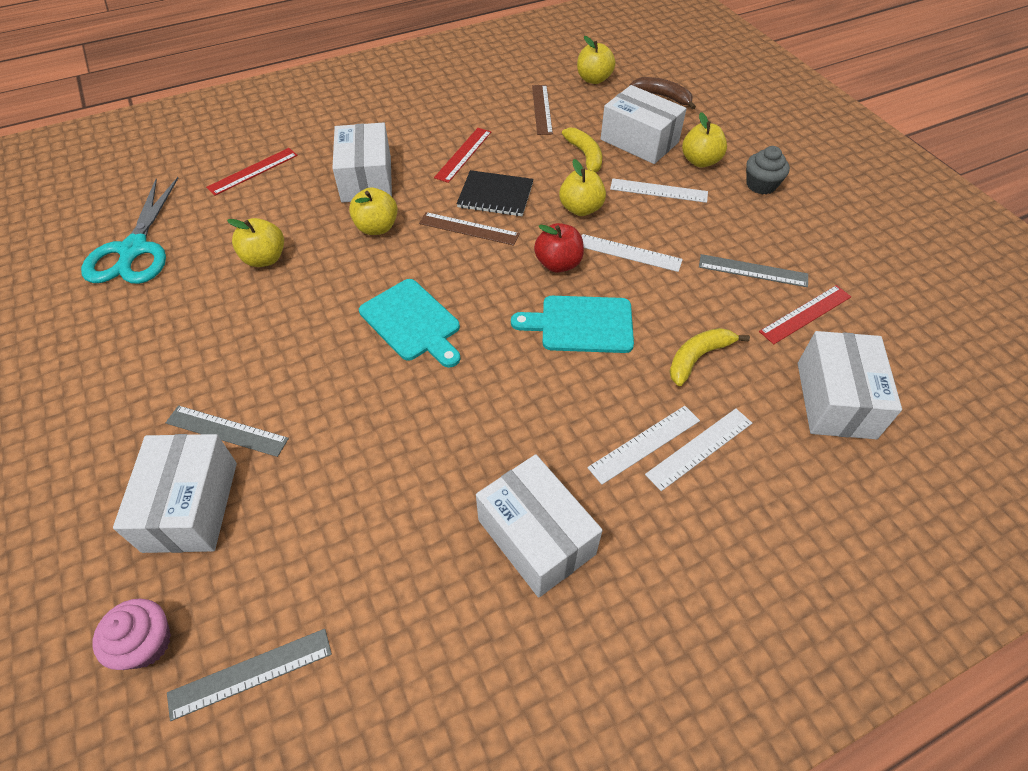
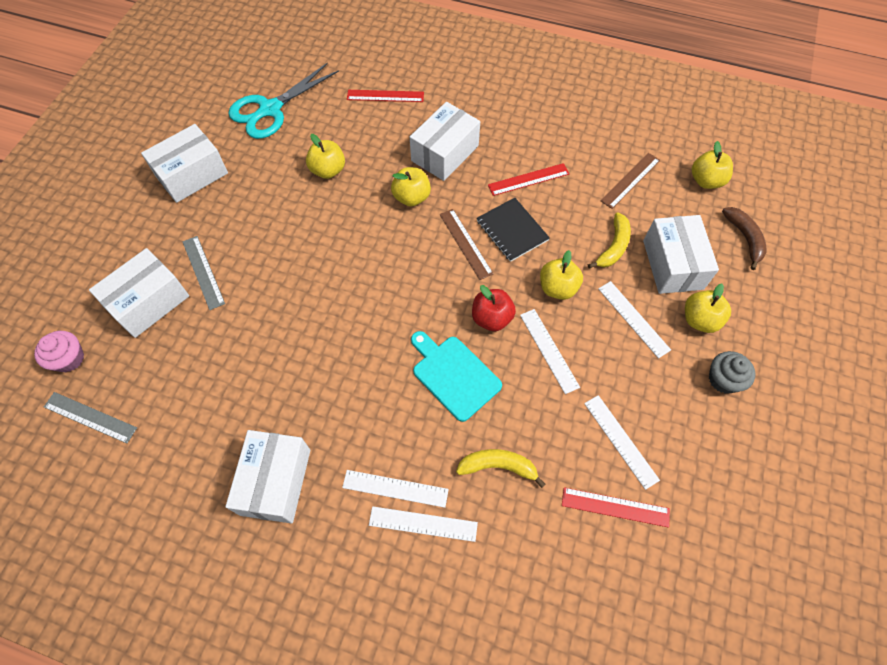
camera: 45 degrees right, 10 degrees up
(412, 322) = (359, 285): turquoise cutting board -> none
(753, 271) = (620, 441): grey ruler -> white ruler
(835, 400) = (551, 583): white box -> white box (192, 175)

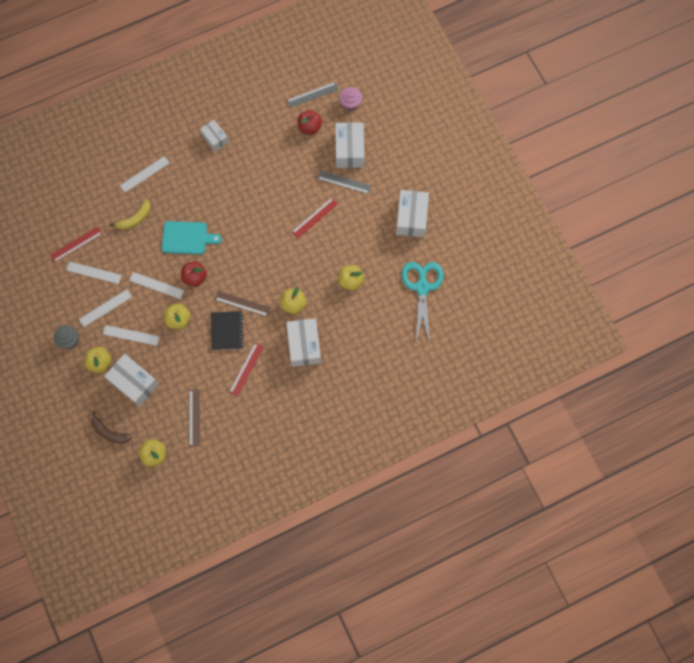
camera: 135 degrees right, 10 degrees up
(151, 375) = (309, 127): none -> red apple
(275, 481) = (215, 138): white box -> white box, size x0.61
(385, 96) = (374, 353): red ruler -> red ruler (314, 218)
(395, 488) = (167, 176): white ruler -> white ruler (105, 308)
(512, 230) = (227, 331): black notebook -> black notebook turned 75 degrees clockwise
(613, 247) = (170, 367): yellow banana -> none

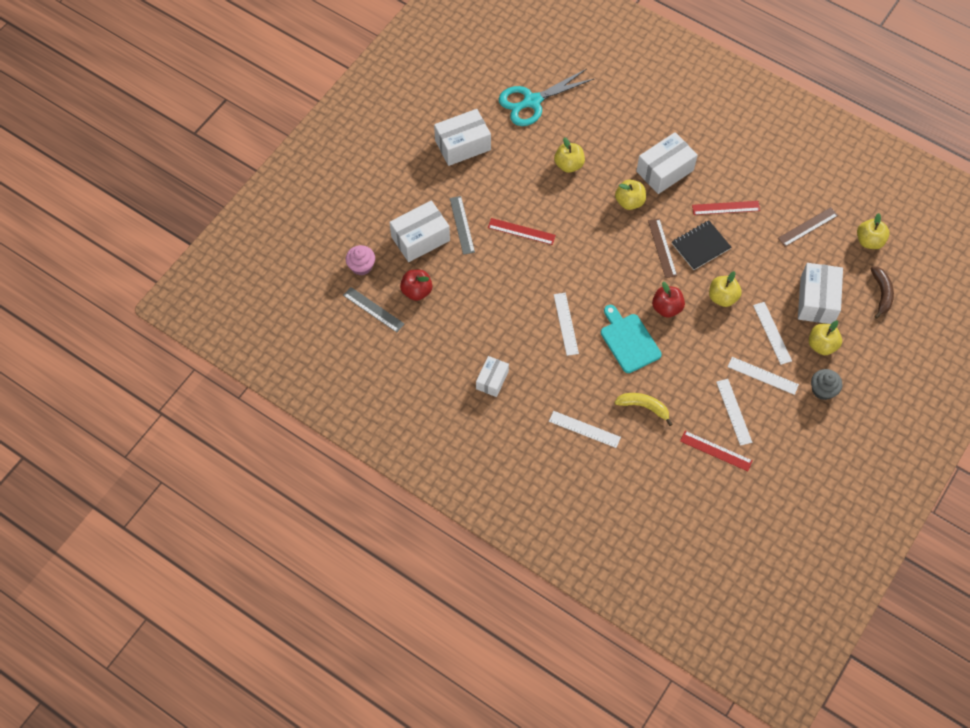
camera: 120 degrees left, 10 degrees down
(156, 285) = (702, 340): white ruler -> white ruler (566, 324)

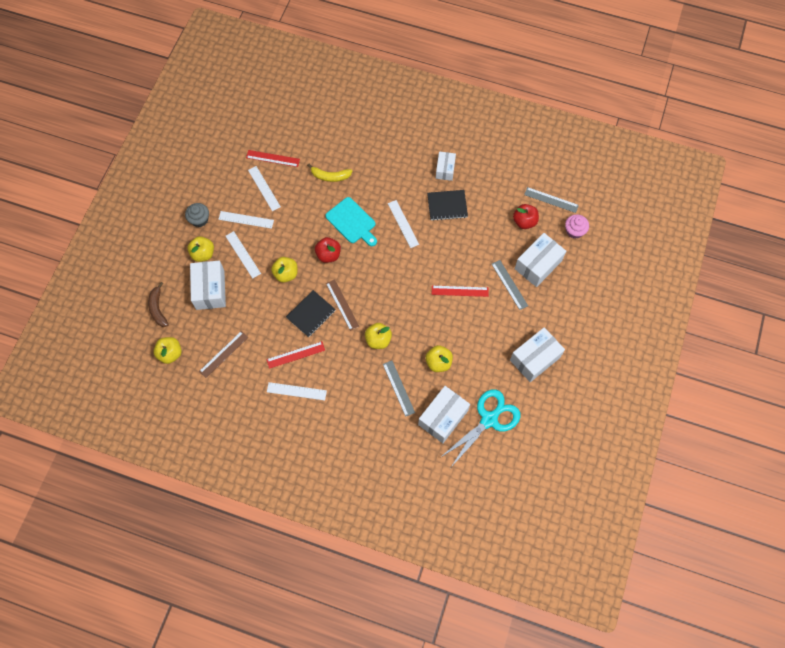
camera: 165 degrees right, 5 degrees up
(504, 333) = (447, 206): none -> black notebook
(584, 429) = (369, 151): white ruler -> white ruler (296, 391)
(619, 150) = (398, 388): none -> grey ruler
(664, 171) = (354, 378): white box -> white box (443, 417)

